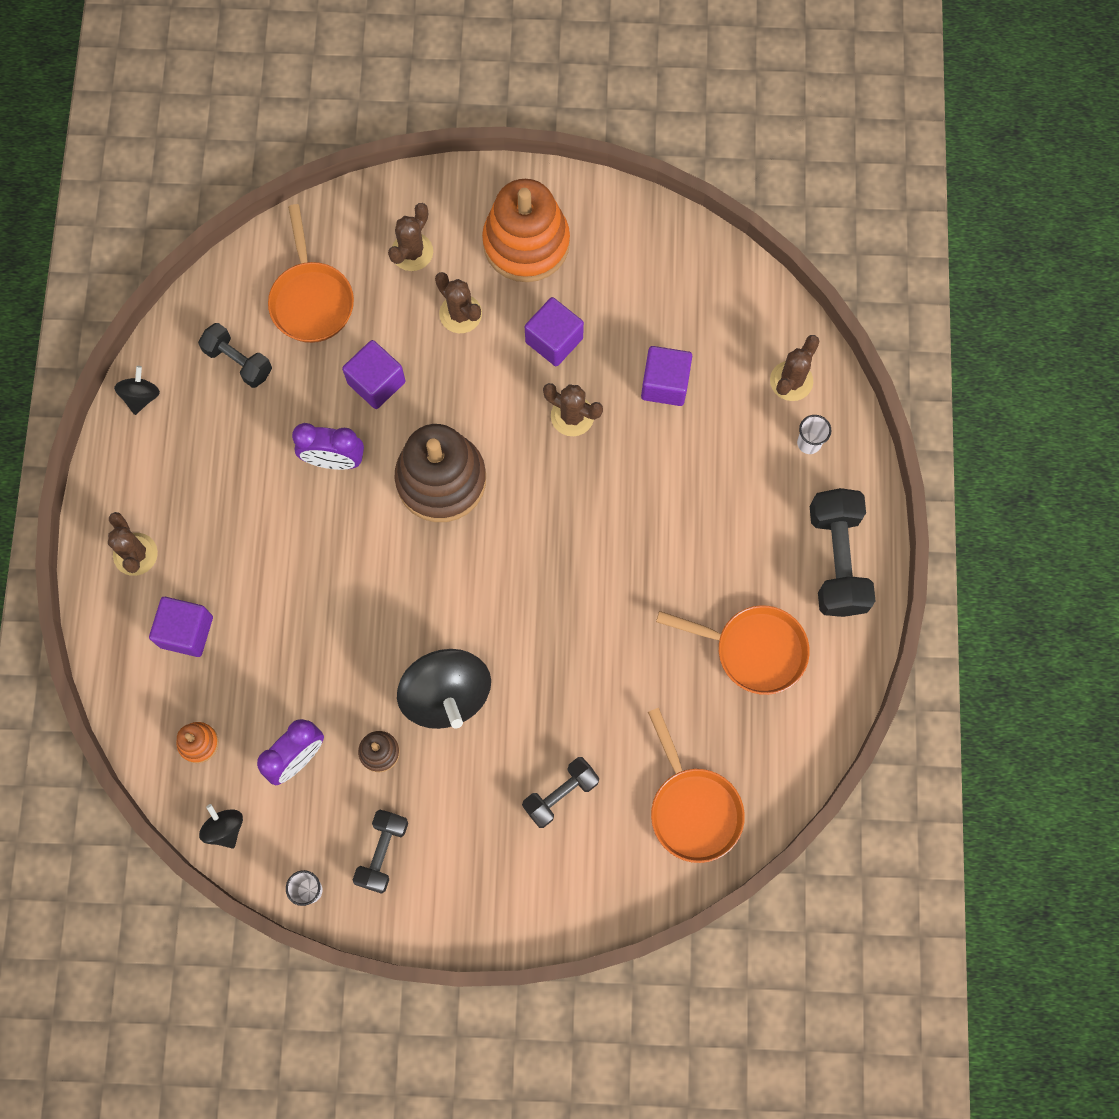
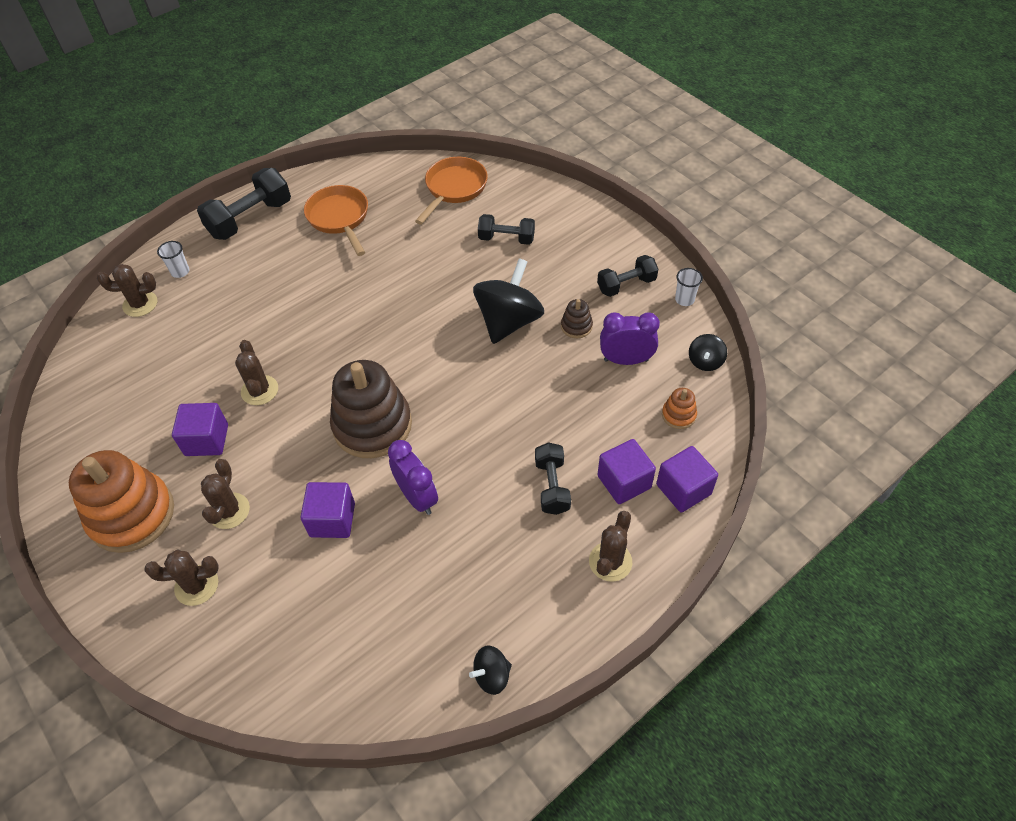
camera: 130 degrees left, 20 degrees down
(238, 361) = (397, 629): black dumbbell -> black dumbbell (552, 486)
(311, 299) = (297, 623): orange pan -> none
(665, 384) = (193, 360): purple cube -> purple cube (683, 489)

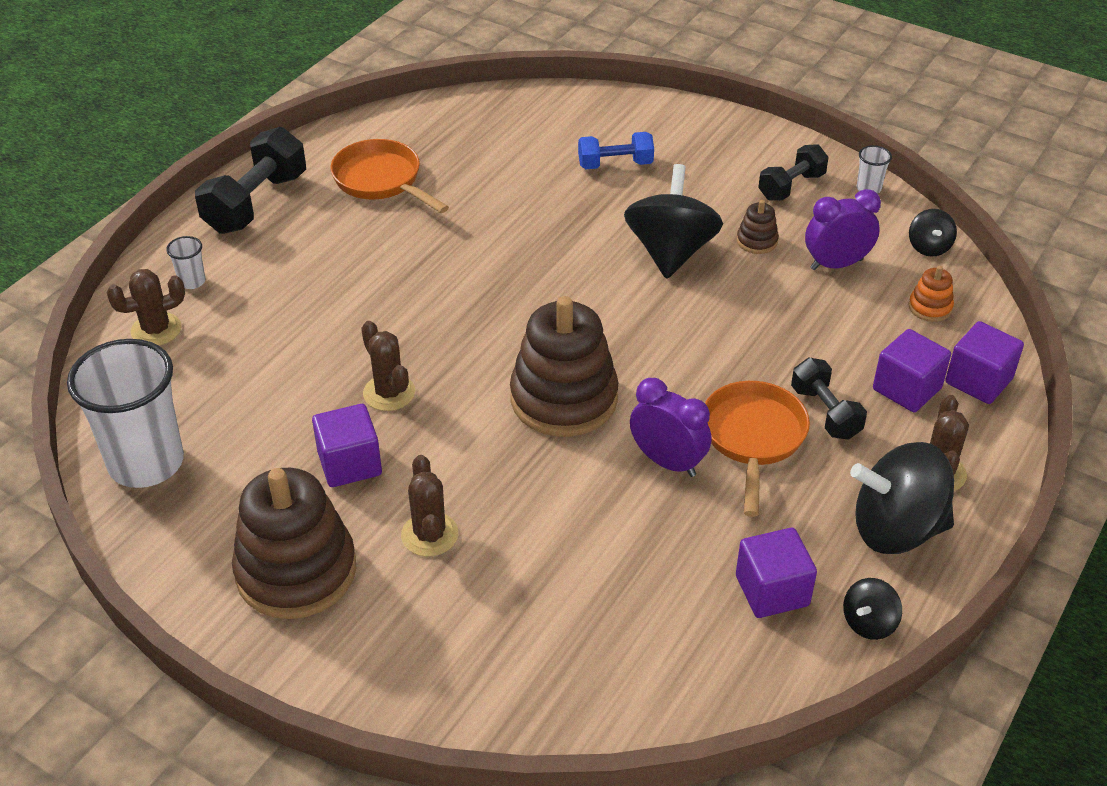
camera: 20 degrees left, 10 degrees down
(84, 405) = (146, 463): none -> white cup
(132, 515) = (296, 571): orange stacking toy -> brown stacking toy
(196, 585) = (436, 627): brown cactus -> none
(332, 520) = (573, 511): purple cube -> purple cube (772, 591)
(454, 189) = (515, 122): orange pan -> orange pan (753, 438)
(506, 239) = (615, 164): black dumbbell -> blue dumbbell
(553, 601) = (896, 529): none -> black spinning top

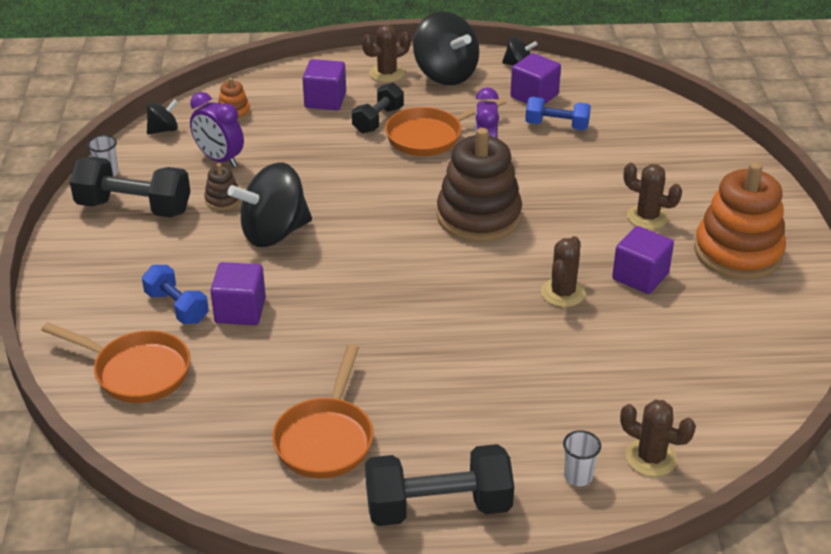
camera: 125 degrees left, 5 degrees down
(146, 463) = (760, 369): white cup -> none
(296, 571) = (738, 252): brown stacking toy -> orange stacking toy
(429, 535) = (647, 217): brown cactus -> brown cactus turned 75 degrees clockwise
(555, 123) = (136, 371): none -> orange pan
(681, 570) = (556, 125): none -> blue dumbbell
(791, 186) = (134, 208): black dumbbell -> black dumbbell, size x1.62
(978, 381) = (291, 80): purple cube -> purple cube (240, 310)

